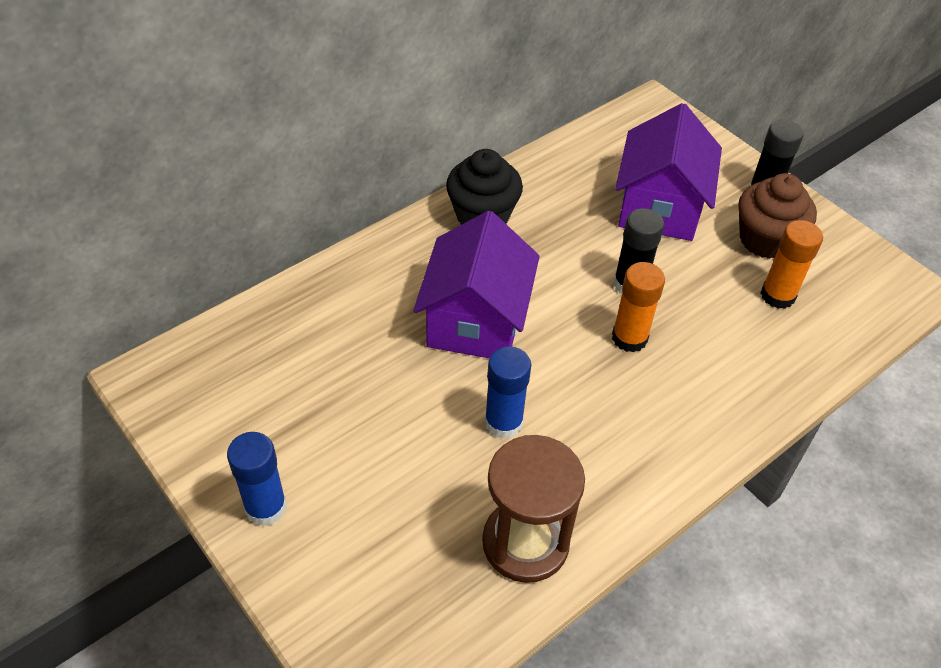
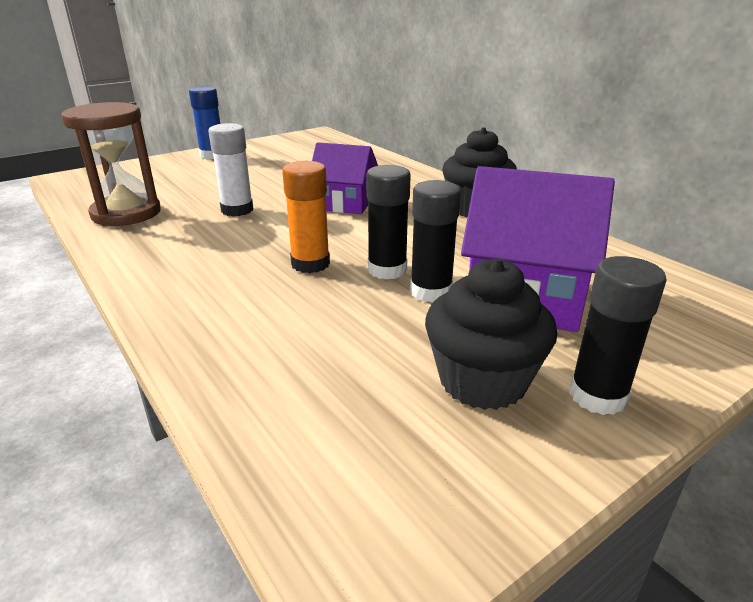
camera: 95 degrees right, 20 degrees down
(476, 321) = (345, 204): purple house -> purple house, size x0.64
(503, 422) = (237, 210): blue glue stick -> white glue stick
(661, 258) = (431, 291): none -> black glue stick
(765, 240) = (482, 381): brown cupcake -> black cupcake
(777, 295) = (363, 374): orange glue stick -> none

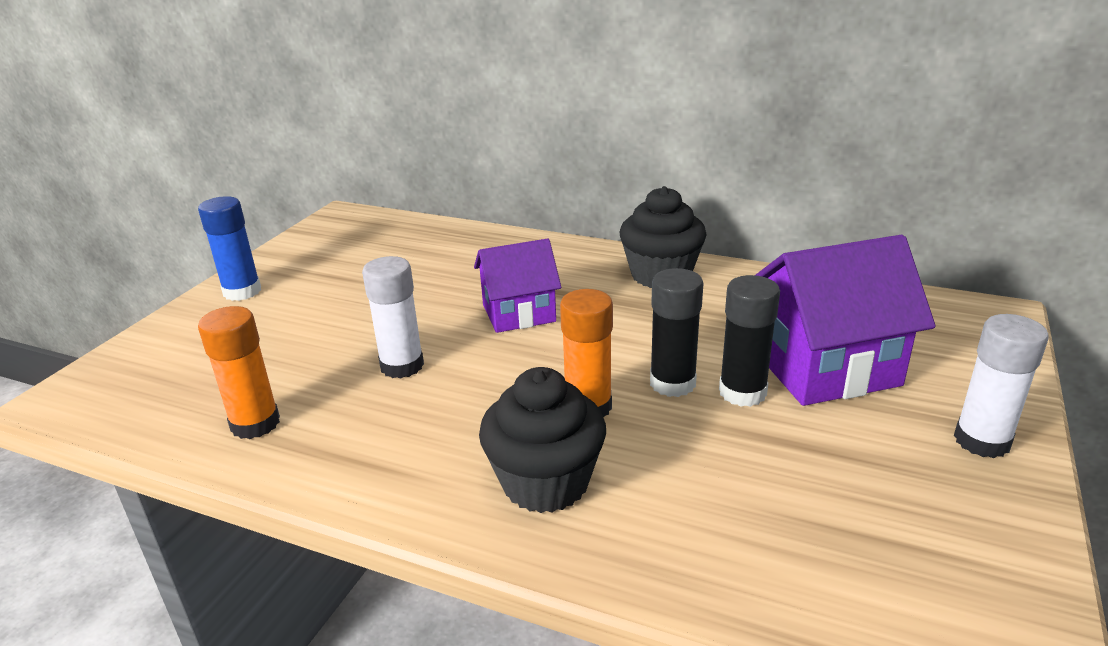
camera: 30 degrees left, 0 degrees up
(126, 213) = (255, 424): brown hourglass -> orange glue stick
(482, 381) = (894, 467): black cupcake -> black cupcake (545, 482)
(597, 396) = (982, 441): black glue stick -> white glue stick

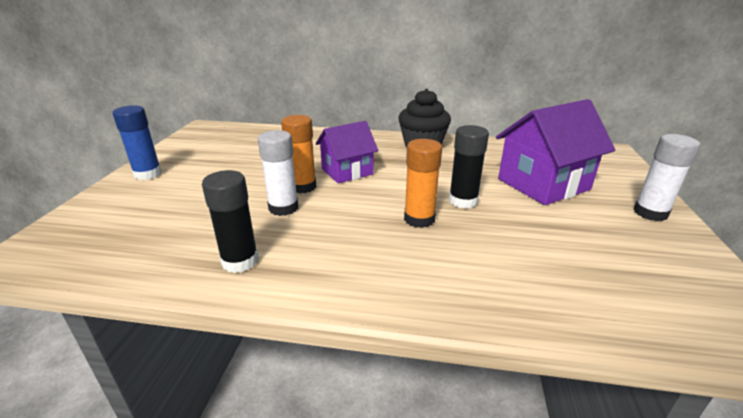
camera: 15 degrees left, 0 degrees up
(255, 424) = (189, 255): orange glue stick -> orange glue stick (302, 187)
(545, 482) = (416, 267): black cupcake -> none
(742, 392) = (506, 201): black glue stick -> black glue stick (240, 261)

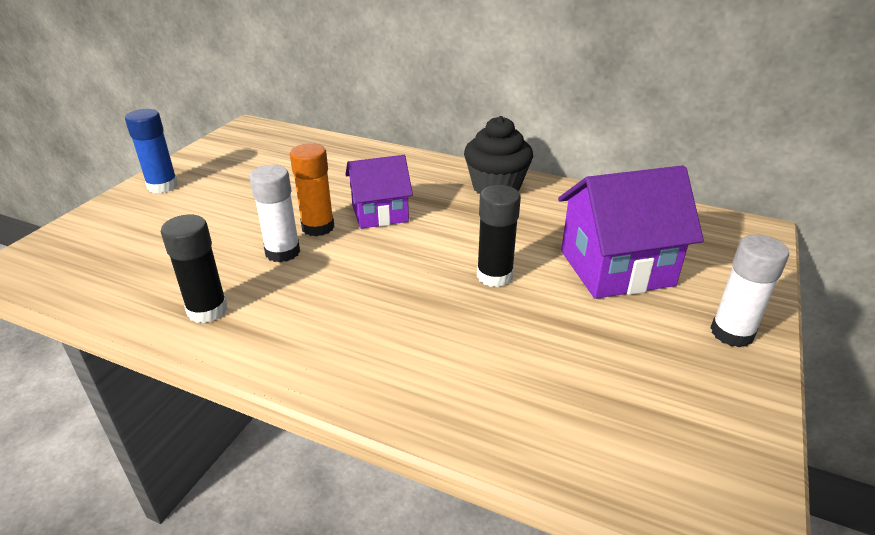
camera: 15 degrees right, 5 degrees up
(419, 219) = (425, 292): orange glue stick -> none

